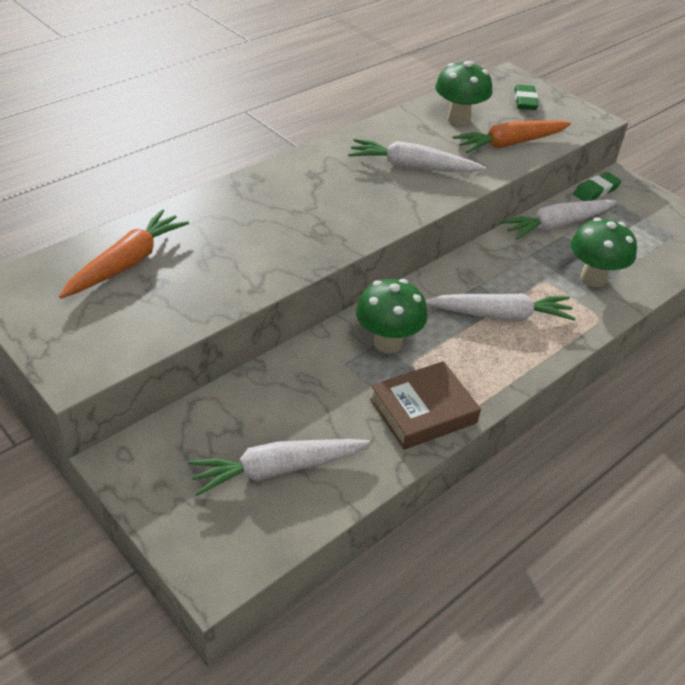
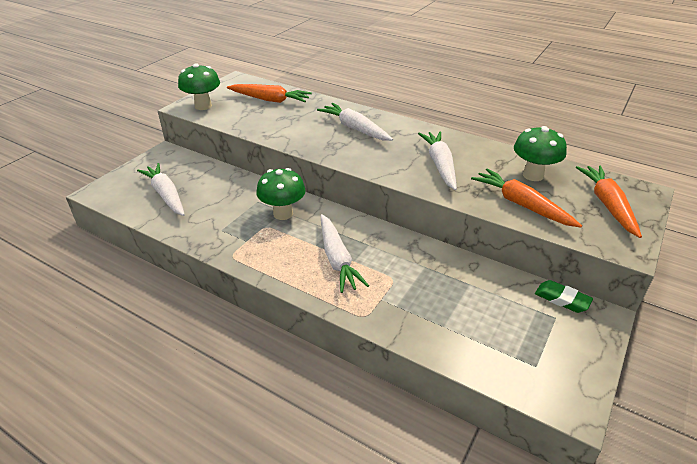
camera: 75 degrees right, 5 degrees down
(423, 411) = (225, 238): brown book -> none
(525, 101) = (607, 205): green eraser -> orange carrot
(556, 225) = (480, 277): white carrot -> white carrot (355, 128)
(593, 278) = (418, 308): green mushroom -> green mushroom (203, 106)

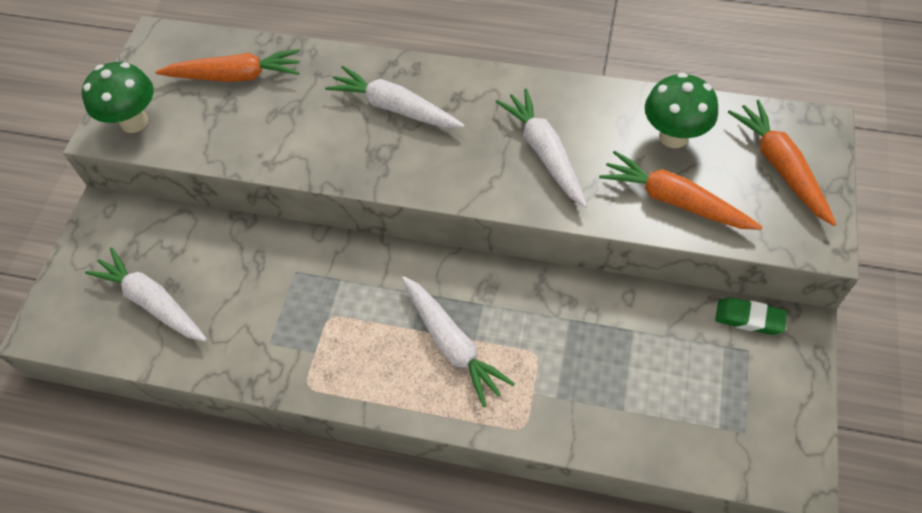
camera: 15 degrees left, 20 degrees up
(283, 214) = (343, 284): green mushroom -> none

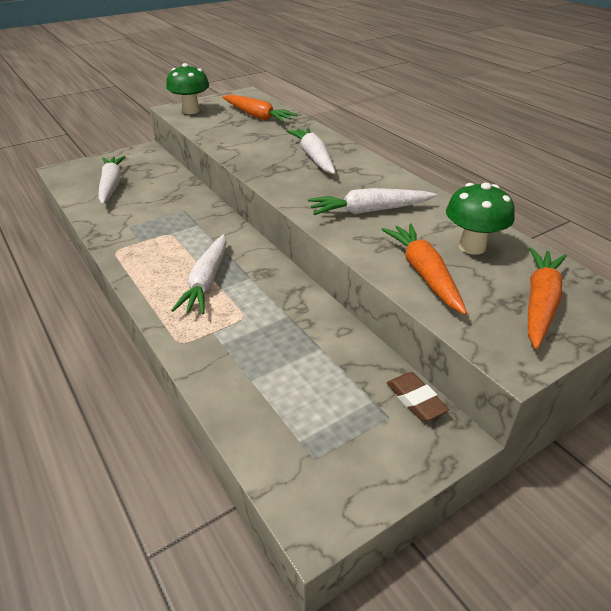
camera: 40 degrees right, 20 degrees down
(544, 153) = (369, 211): white carrot -> white carrot turned 120 degrees counterclockwise
(749, 319) = (415, 400): green eraser -> brown eraser

